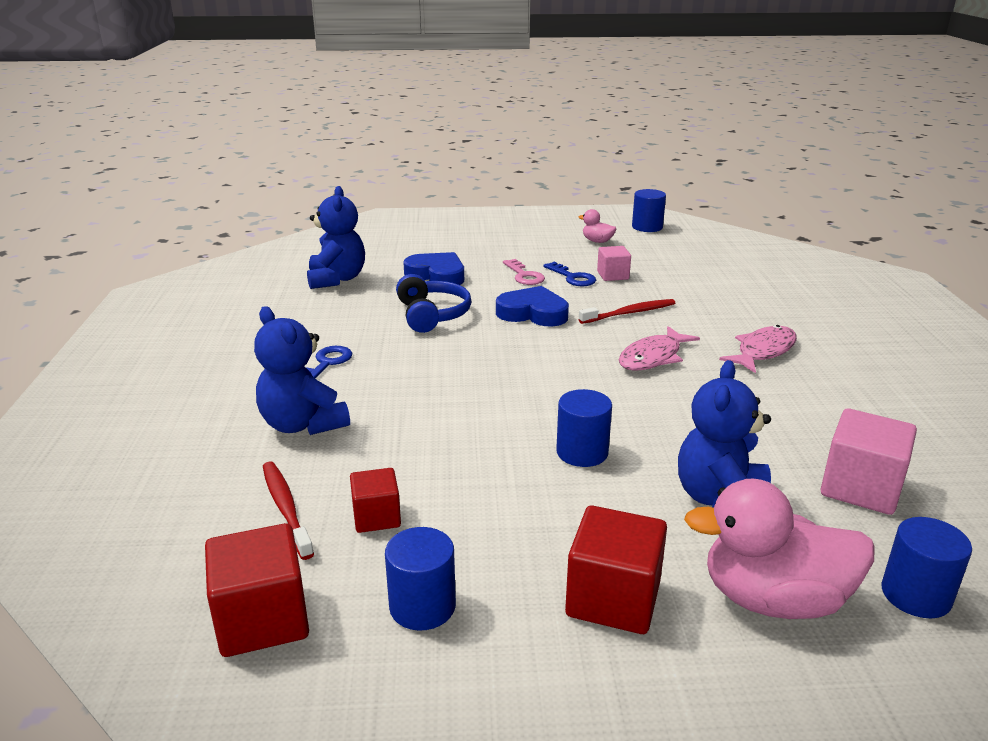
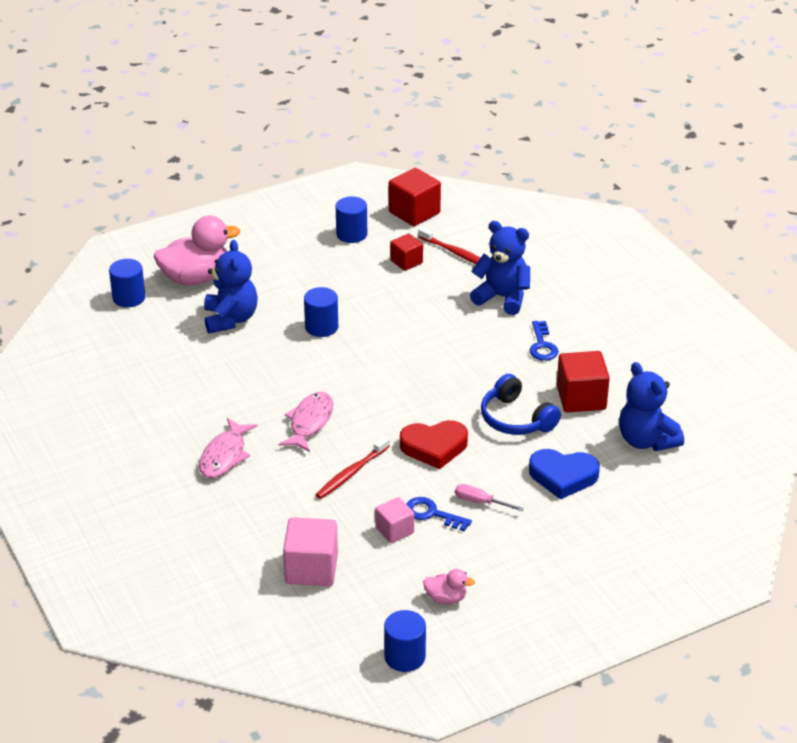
camera: 155 degrees right, 10 degrees up
(524, 275) = (480, 502): pink key -> pink screwdriver
(533, 313) = (434, 447): blue heart -> red heart
(613, 599) = (269, 259): red cube -> red cube (581, 398)
(860, 488) = (152, 349): pink cube -> pink cube (311, 569)

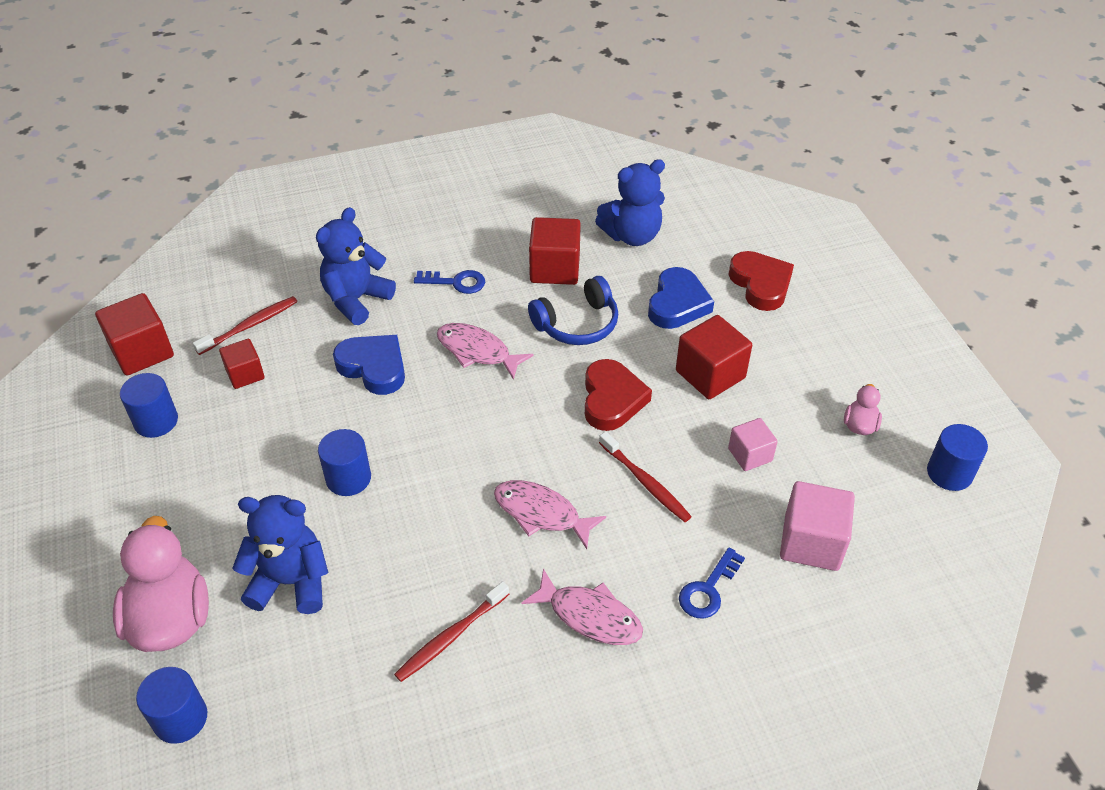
camera: 80 degrees left, 10 degrees up
(199, 394) = (450, 637): none -> red toothbrush
(432, 319) = (373, 367): none -> blue heart
(432, 514) = (725, 418): blue key -> blue key (708, 589)
(465, 368) = (477, 351): none -> pink fish
(480, 502) = (710, 374): pink screwdriver -> red cube
(610, 529) = (761, 284): none -> red heart

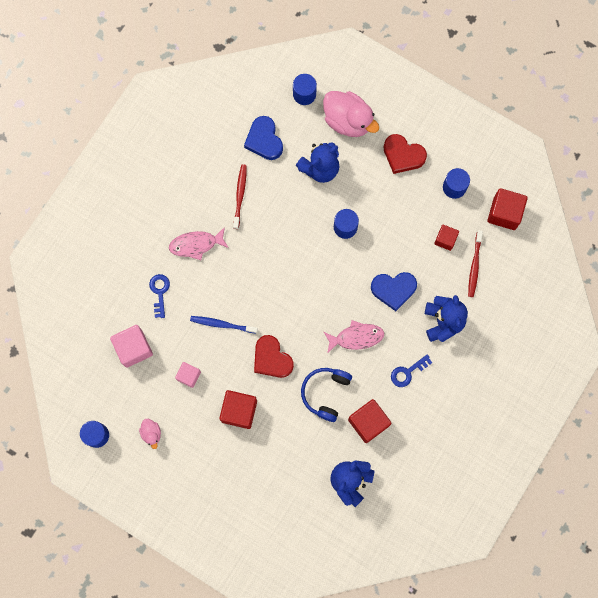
camera: 140 degrees right, 30 degrees up
(541, 513) = (252, 274): pink fish -> none
(645, 482) = (222, 324): red toothbrush -> blue toothbrush
(677, 304) = (288, 447): blue heart -> blue heart (264, 140)
(761, 284) = (258, 497): red heart -> red heart (403, 155)

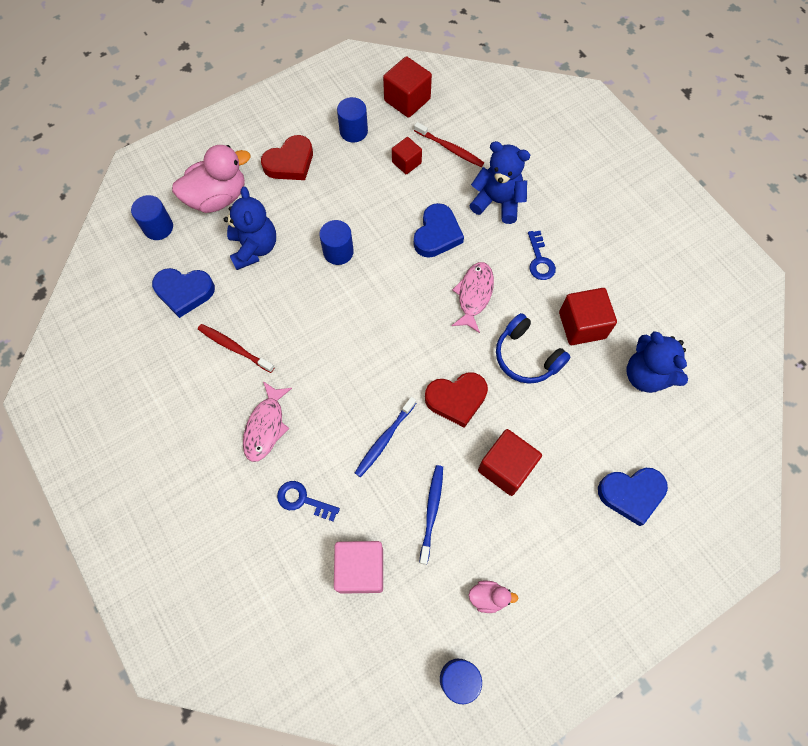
camera: 65 degrees left, 10 degrees down
(188, 376) = (432, 511): pink cube -> blue toothbrush
(258, 500) = (631, 494): none -> blue heart

